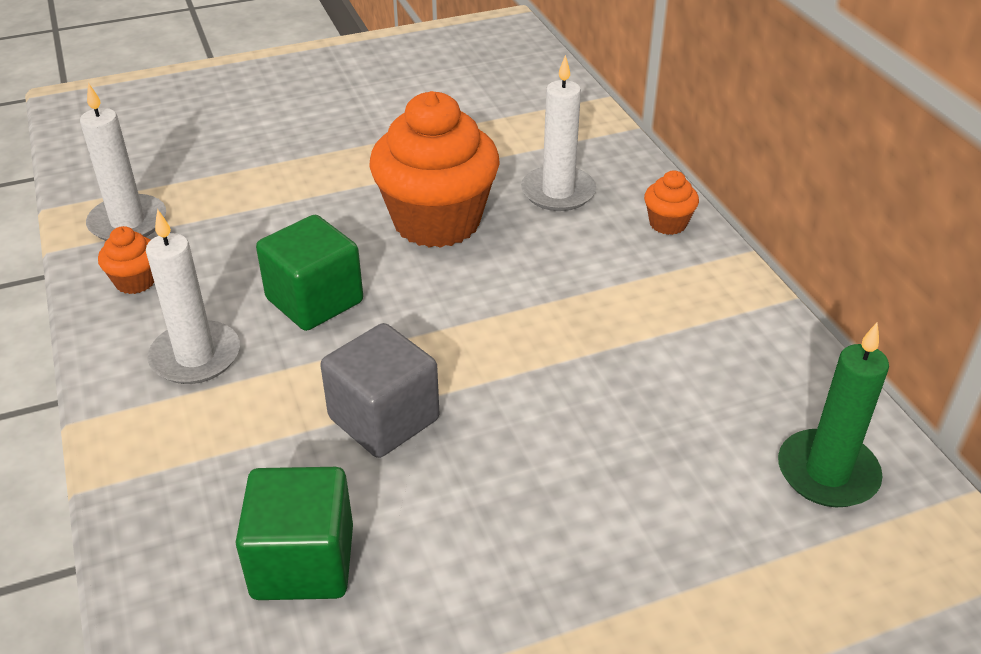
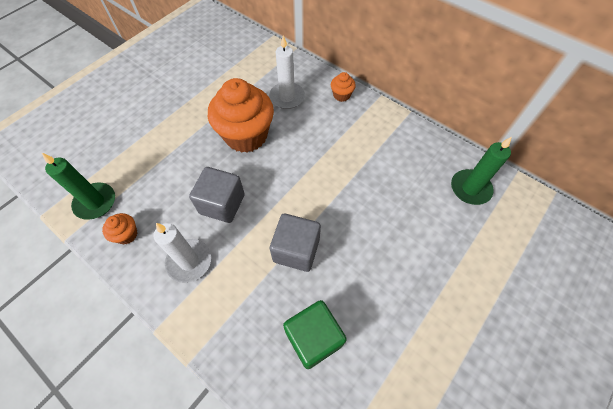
camera: 30 degrees left, 20 degrees up
(128, 222) = (95, 202): white candle -> green candle
(314, 300) = (222, 204): green cube -> grey cube

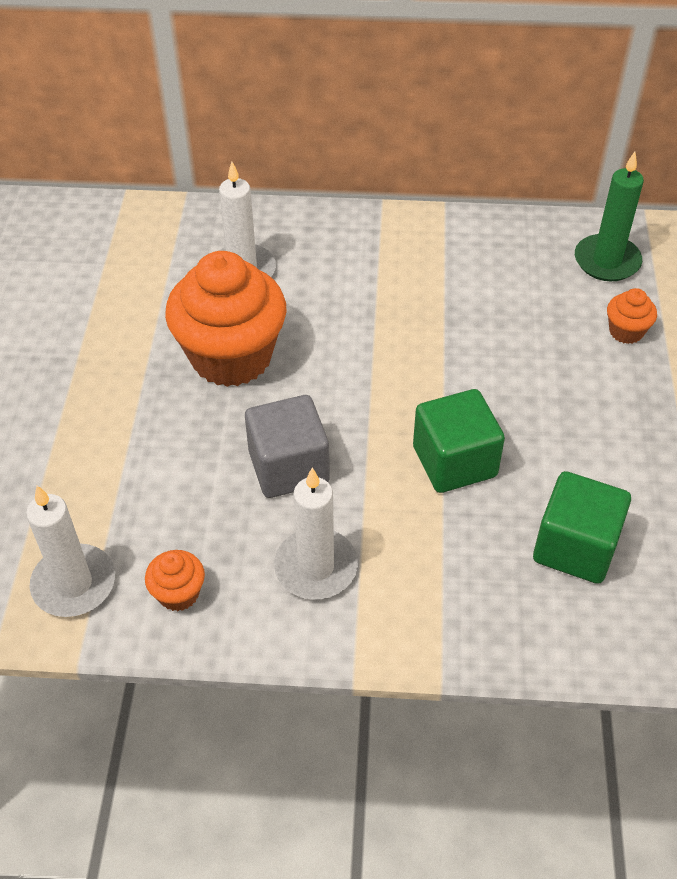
camera: 35 degrees left, 10 degrees down
(95, 202) = (74, 583): green candle -> white candle
(296, 250) = (454, 462): grey cube -> green cube
(341, 95) = (325, 227): orange cupcake -> orange cupcake (626, 331)

